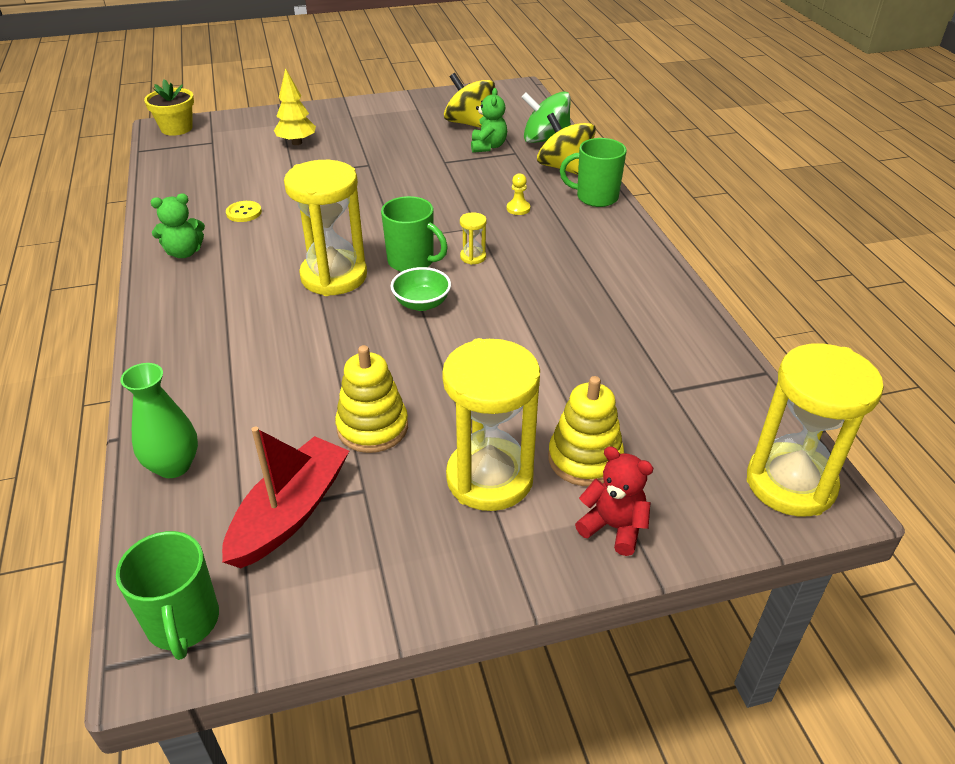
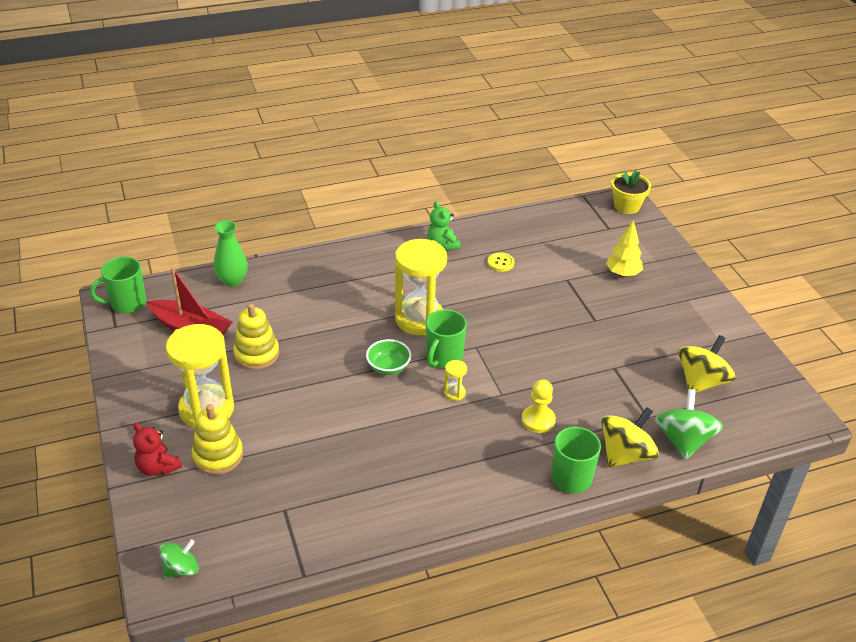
camera: 85 degrees right, 0 degrees up
(488, 146) = (654, 397): green teddy bear -> none
(518, 208) = (538, 420): yellow pawn -> yellow pawn, size x1.53
(613, 527) = (158, 467): red teddy bear -> red teddy bear turned 105 degrees clockwise
(790, 483) = (181, 569): yellow hourglass -> green spinning top

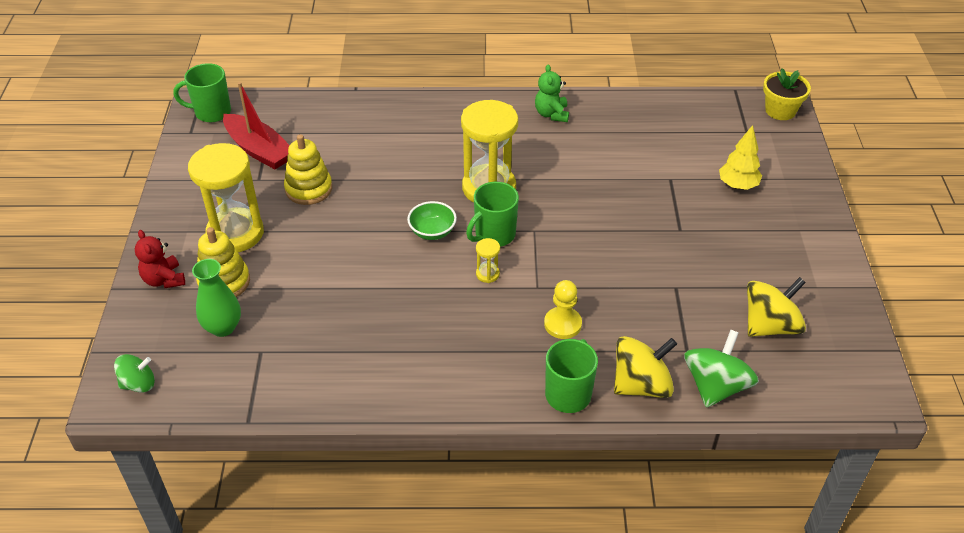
camera: 20 degrees right, 5 degrees up
(232, 280) = (321, 109): green vase -> green vase (223, 327)
(500, 263) = (605, 146): yellow button -> none

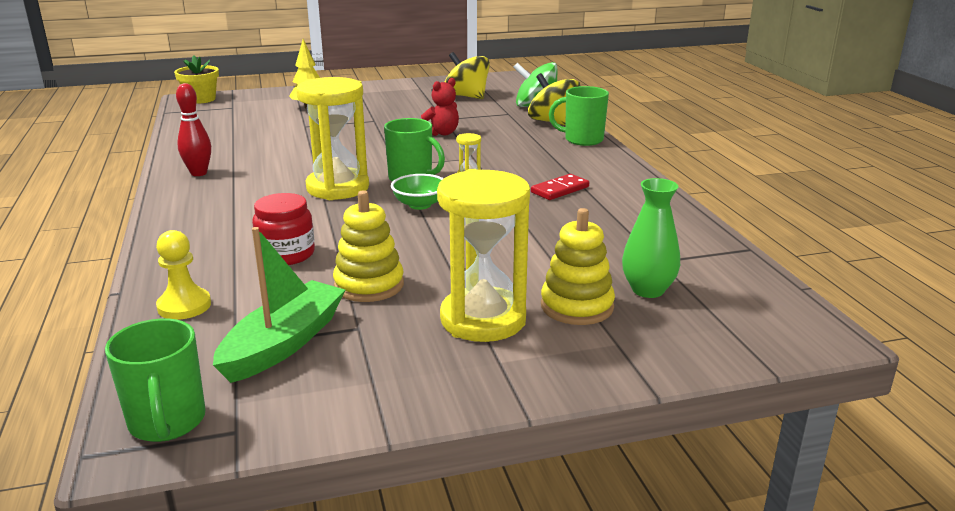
camera: 105 degrees left, 20 degrees down
(138, 384) = (781, 323): green spinning top -> none
(164, 280) = (606, 353): red teddy bear -> red teddy bear (441, 133)
(259, 150) = (284, 343): red boat -> green boat
(374, 155) = (286, 254): none -> red jar
(429, 331) = (560, 190): none -> red domino
(551, 114) = (199, 173): green teddy bear -> red bowling pin
(562, 324) = (511, 146): yellow pawn -> yellow pawn (184, 306)

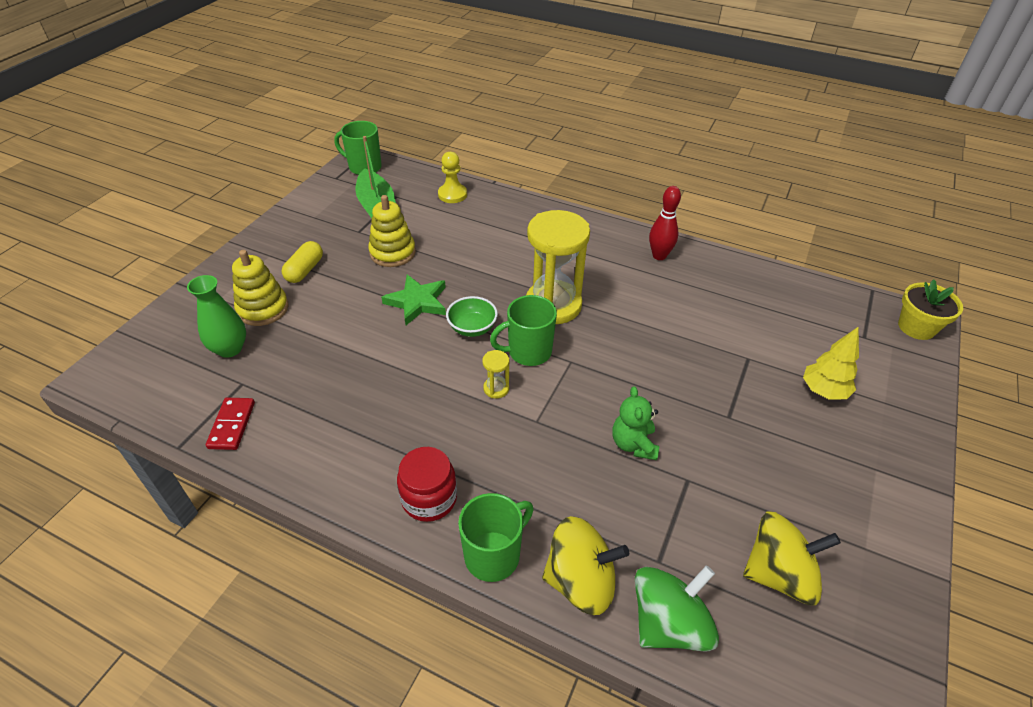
camera: 130 degrees right, 20 degrees up
(286, 254) = (469, 242): red jar -> red jar (429, 498)
(426, 238) = (417, 302): none -> green star
(441, 133) = (633, 444): red teddy bear -> green teddy bear
(483, 319) = (305, 270): yellow hourglass -> yellow capsule
(560, 190) = (401, 424): red domino -> red domino (231, 425)

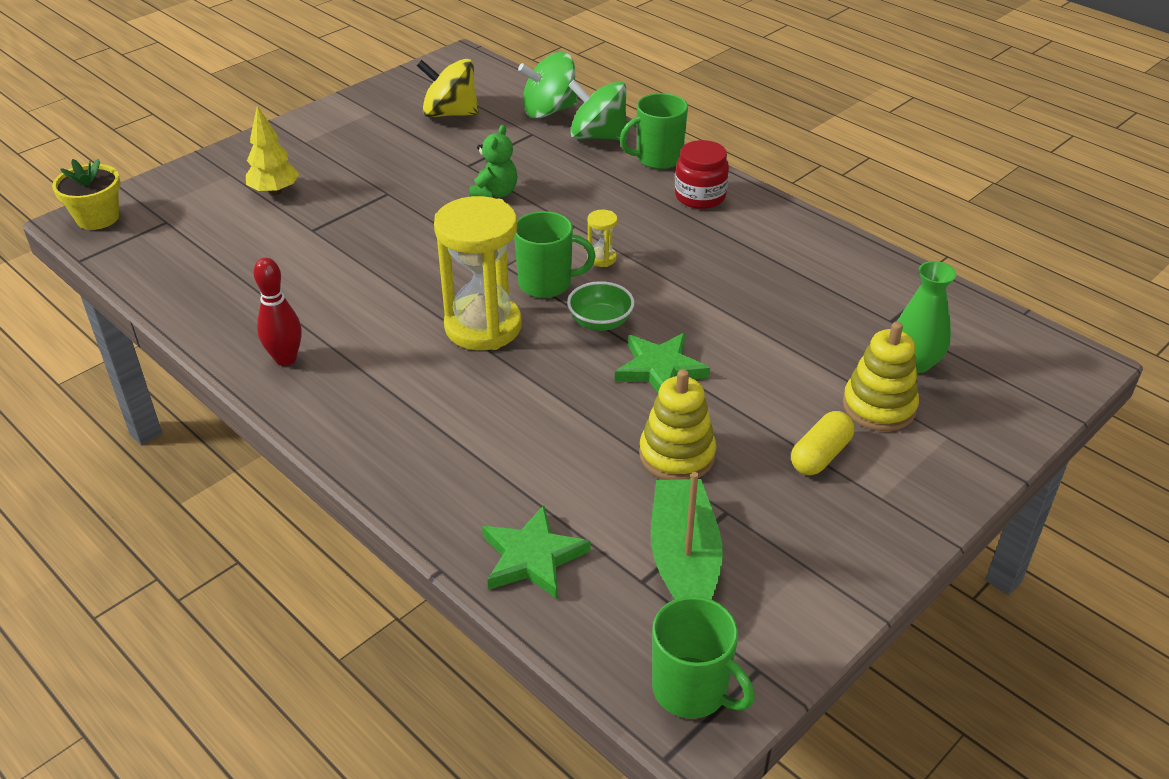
camera: 160 degrees left, 5 degrees down
(231, 425) = (894, 284): red domino -> none
(452, 194) = (532, 557): yellow pawn -> green star
(580, 581) = (598, 136): yellow spinning top -> green spinning top

